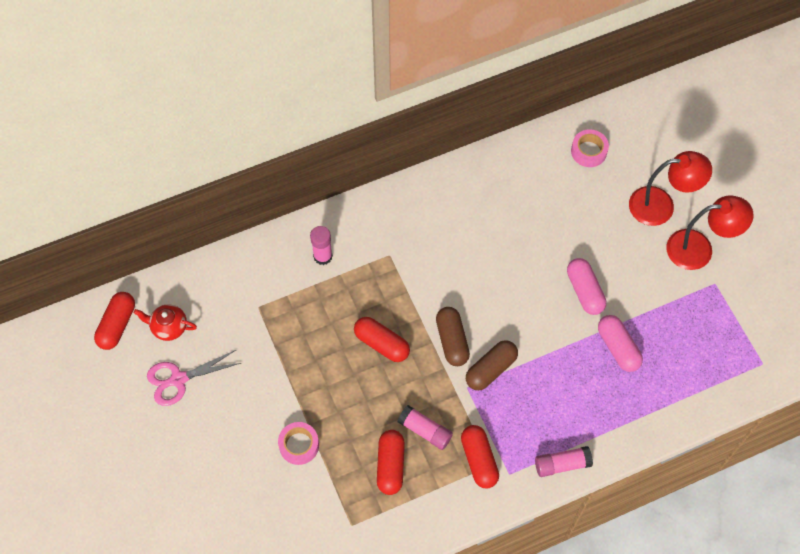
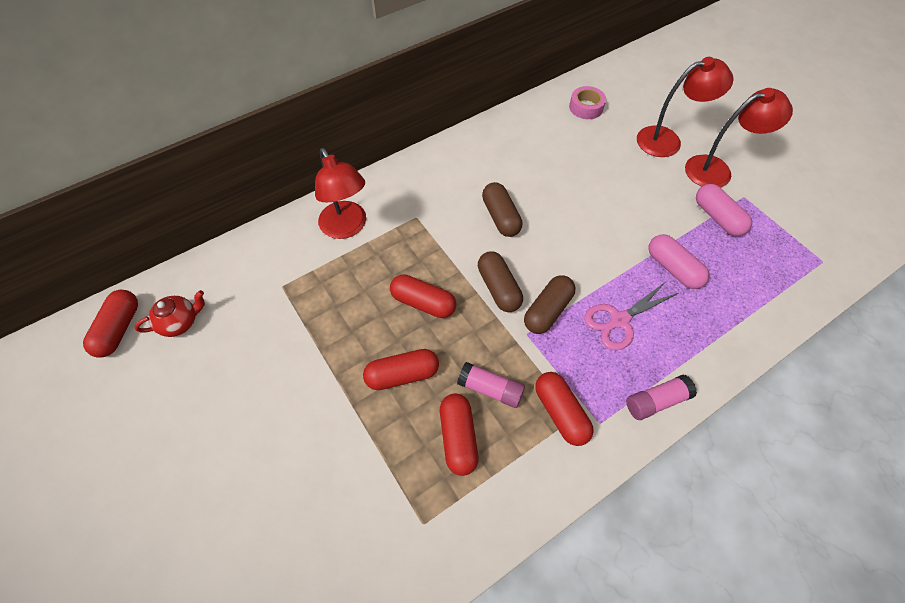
camera: 10 degrees left, 5 degrees down
(169, 327) = (180, 322): red teapot -> red teapot turned 150 degrees clockwise
(178, 379) = (192, 378): pink scissors -> pink scissors (619, 320)
(299, 445) = (343, 432): pink tape -> none
(323, 256) = (347, 227): pink glue stick -> red lamp
(353, 406) = (402, 374): none -> red capsule
(470, 268) = (501, 217): none -> brown capsule
(584, 291) = (621, 221): pink capsule -> pink capsule (717, 217)

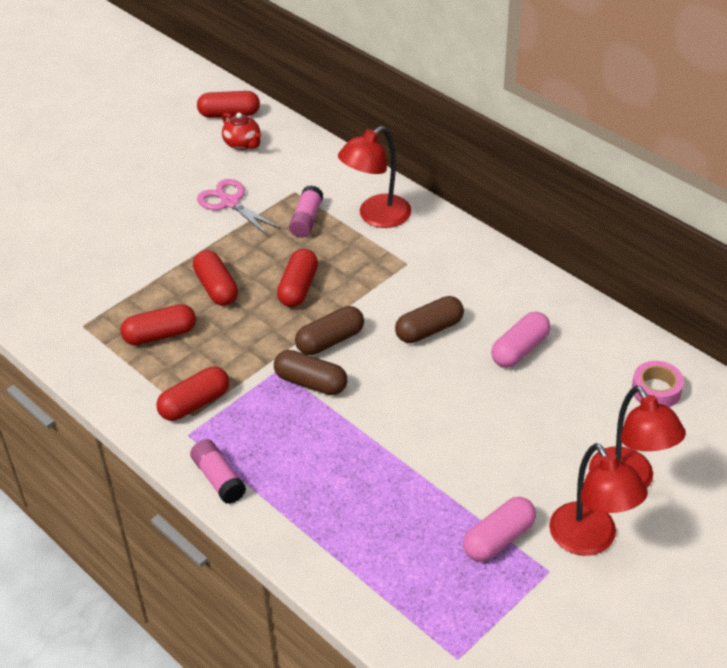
camera: 80 degrees right, 15 degrees down
(490, 389) = (212, 350): pink glue stick -> pink glue stick (306, 220)
(619, 320) = (312, 443): pink scissors -> pink scissors (230, 202)
(673, 268) = (399, 491): pink capsule -> pink capsule (520, 350)

